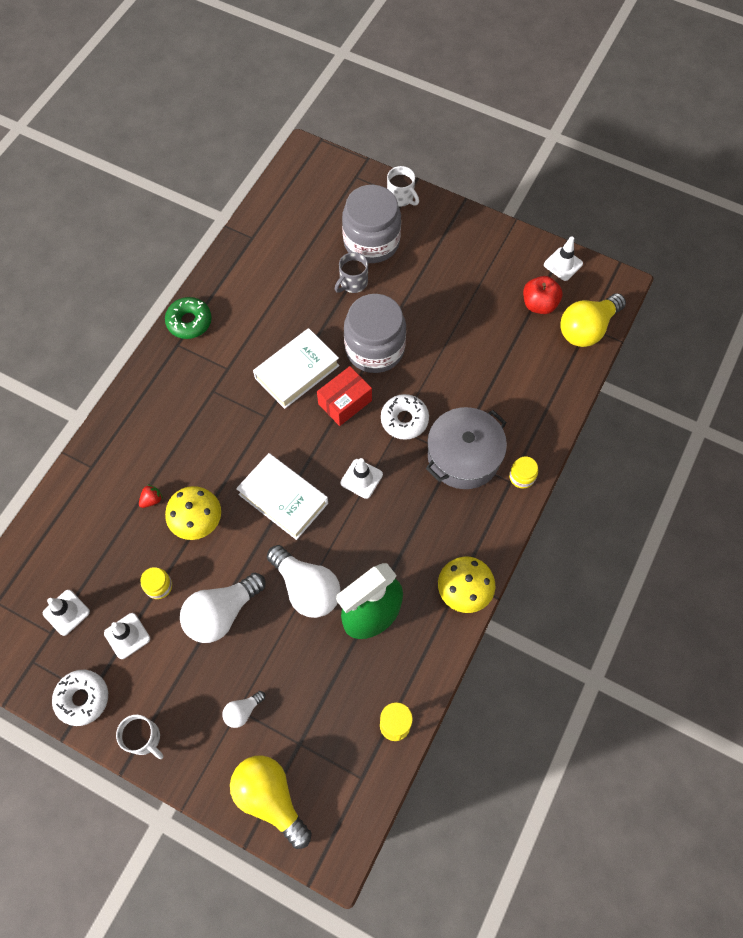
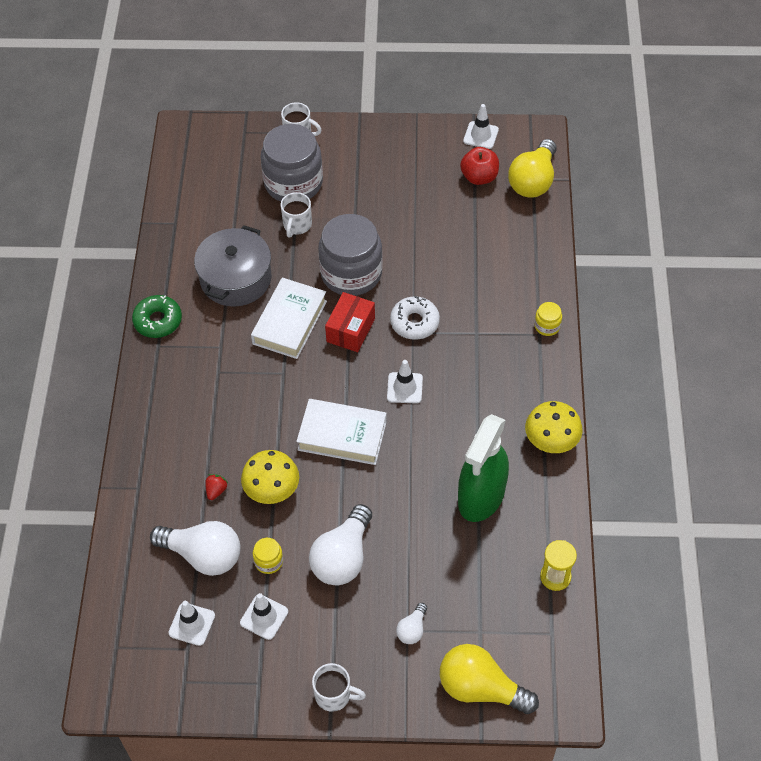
camera: 25 degrees left, 10 degrees down
(82, 698) = (254, 690): white donut -> none
(306, 588) = (409, 501): white light bulb -> white light bulb (203, 555)
(353, 283) = (297, 225): grey mug -> white mug
(463, 456) = (486, 330): grey pot -> grey pot (235, 278)

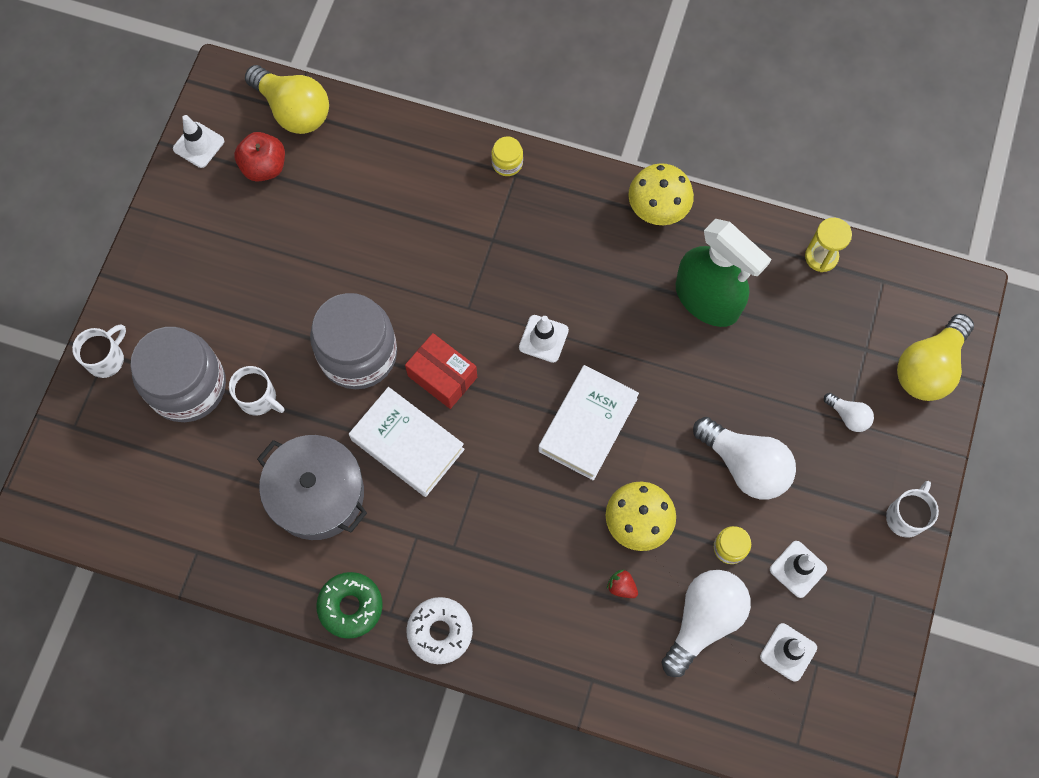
camera: 75 degrees left, 15 degrees up
(414, 322) = (455, 302): white donut -> white donut (440, 631)

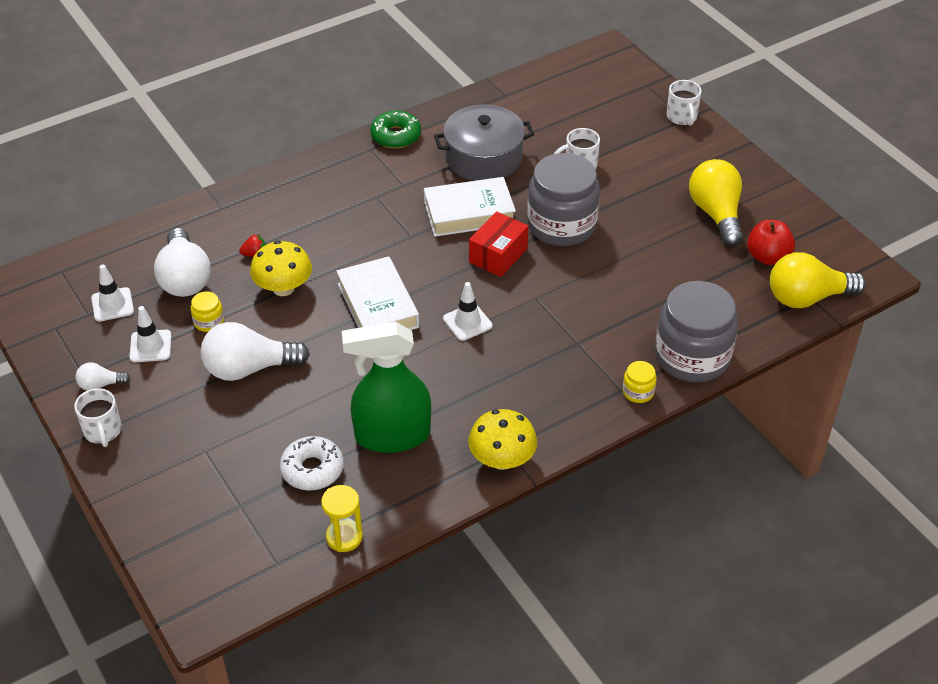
camera: 130 degrees right, 25 degrees down
(187, 386) = (624, 141): grey jar -> grey jar (692, 357)
(198, 145) = (820, 234): white traffic cone -> none
(440, 631) = (333, 162): white donut -> white donut (312, 469)
(442, 376) = (498, 255): red box -> red box turned 45 degrees counterclockwise
(848, 416) = (207, 454): white light bulb -> white light bulb (100, 385)
(928, 367) = (178, 536): yellow light bulb -> yellow light bulb (716, 214)

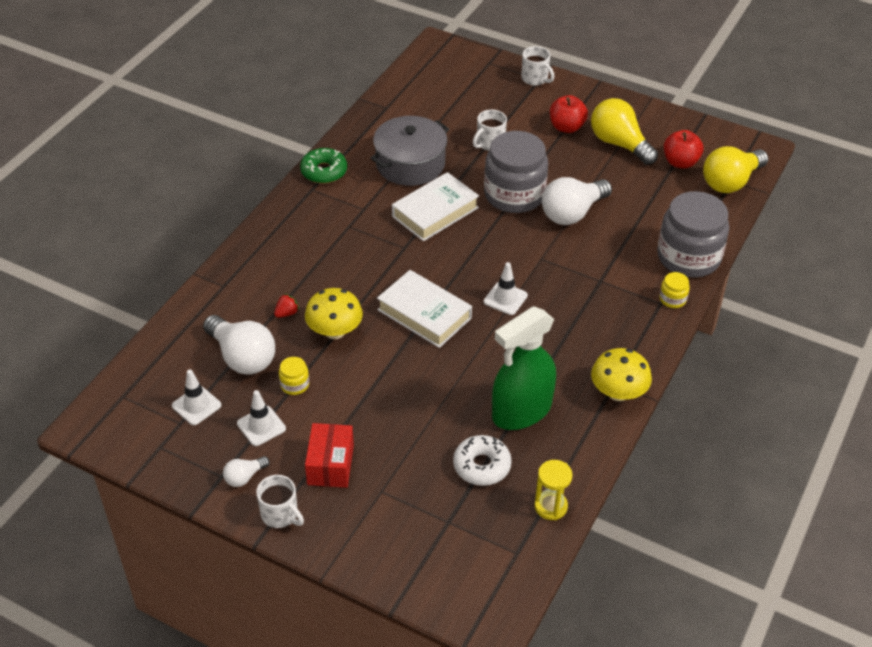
camera: 30 degrees left, 0 degrees up
(249, 368) = (362, 408): white light bulb -> white light bulb (572, 213)
(498, 255) = (485, 237): red box -> red box (330, 465)
(673, 177) = (566, 127): none -> red apple

